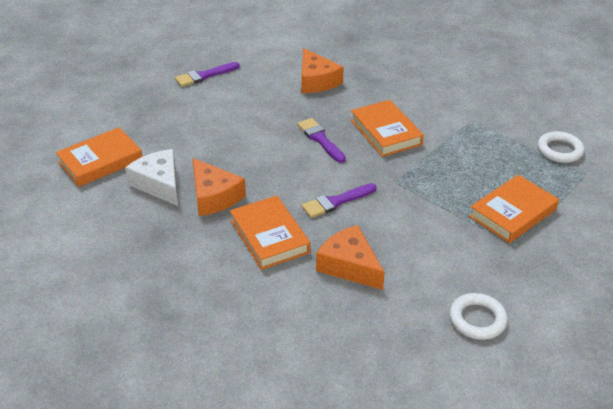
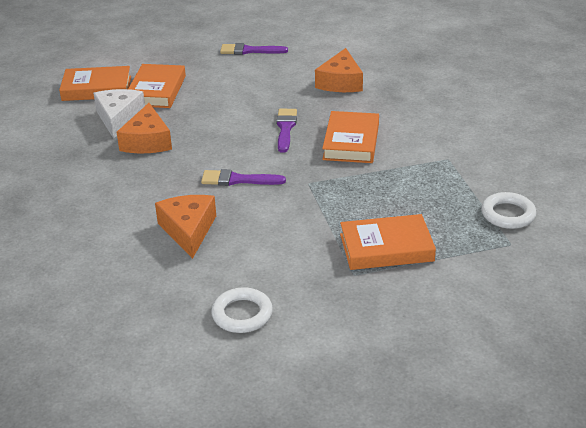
camera: 35 degrees right, 5 degrees down
(269, 236) = (153, 185): orange book -> orange book (156, 91)

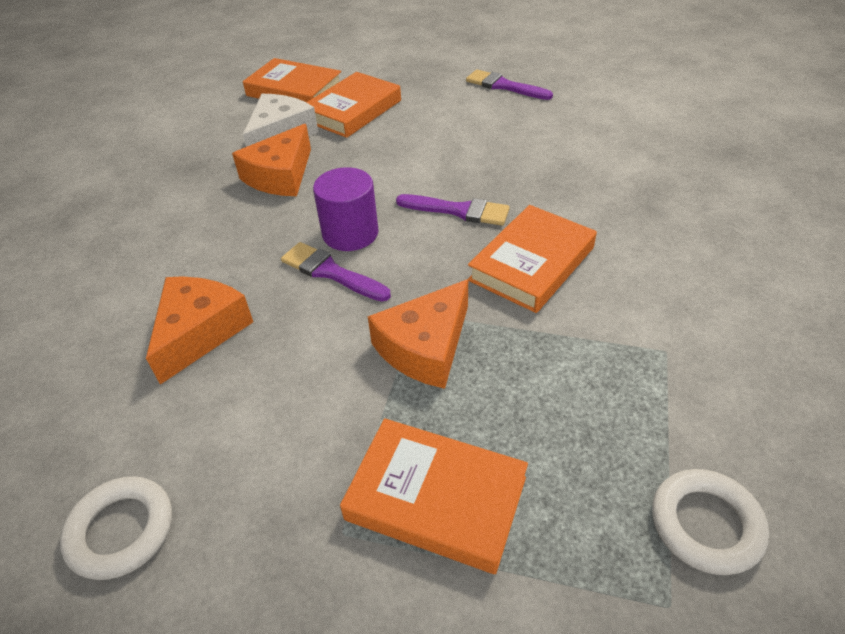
camera: 30 degrees right, 10 degrees up
(229, 158) = (350, 233): none -> purple cylinder
(285, 128) = (458, 210): purple brush -> purple brush turned 75 degrees clockwise
(340, 82) = (588, 161): orange cheese -> orange cheese (425, 347)

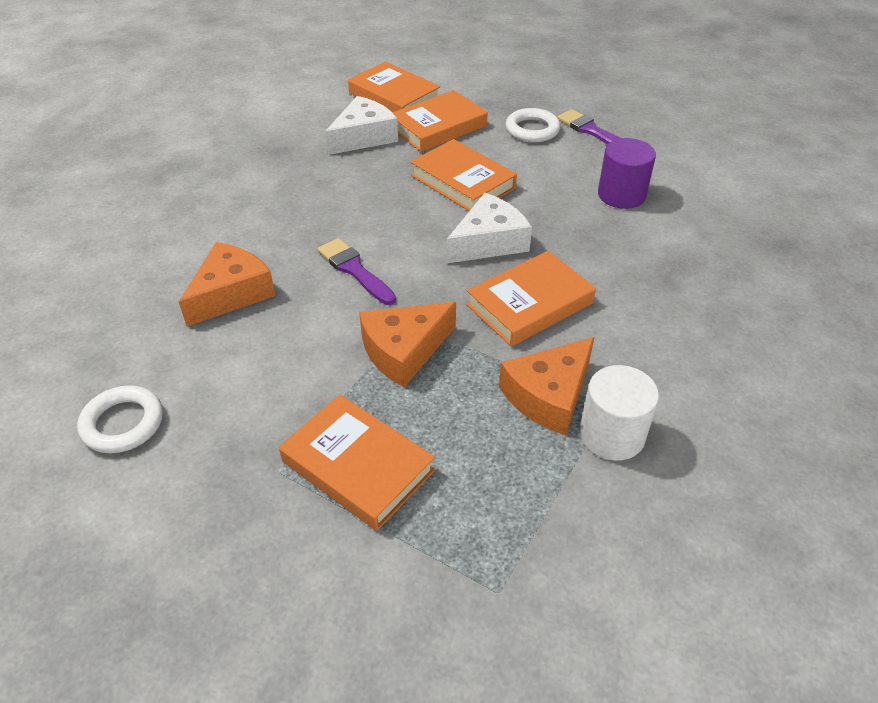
camera: 15 degrees right, 0 degrees up
(280, 175) = (348, 175): orange cheese -> orange cheese (549, 395)
(350, 233) = (385, 240): purple cylinder -> purple cylinder (621, 195)
(403, 157) = (463, 182): none -> orange book
(458, 210) = (489, 242): purple brush -> white cheese
(687, 380) = (612, 434): none -> white cylinder
(706, 524) = (561, 545): white ring -> white ring (532, 130)

